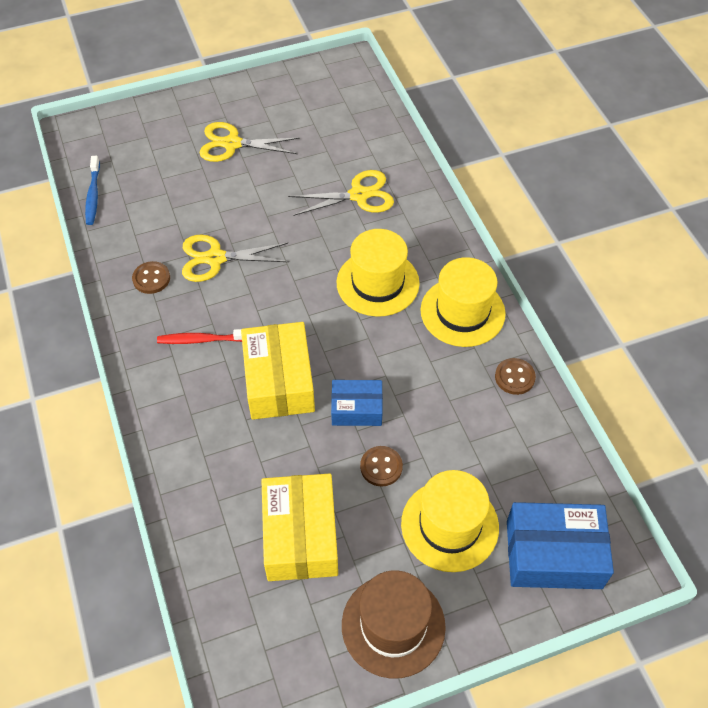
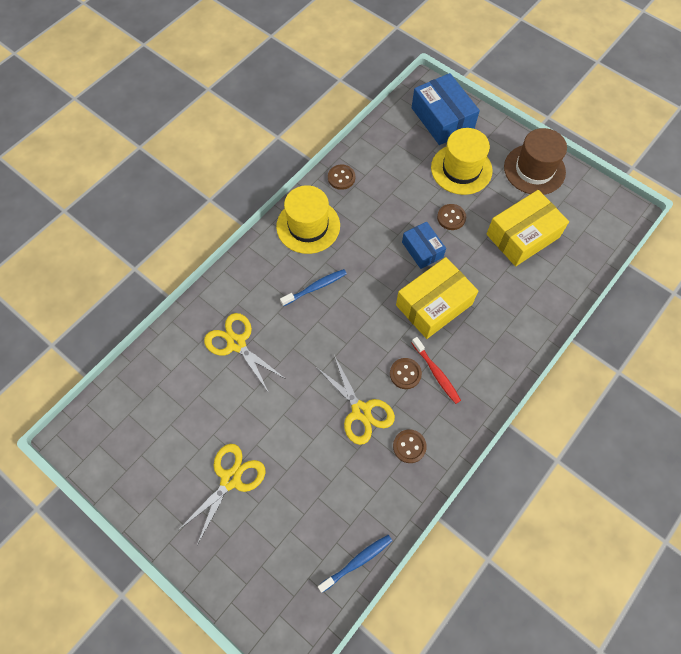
camera: 120 degrees left, 10 degrees up
(223, 313) = (405, 374): none -> brown button
(232, 144) = (231, 479): yellow scissors -> yellow scissors turned 120 degrees counterclockwise
(377, 283) = (315, 287): yellow hat -> blue toothbrush

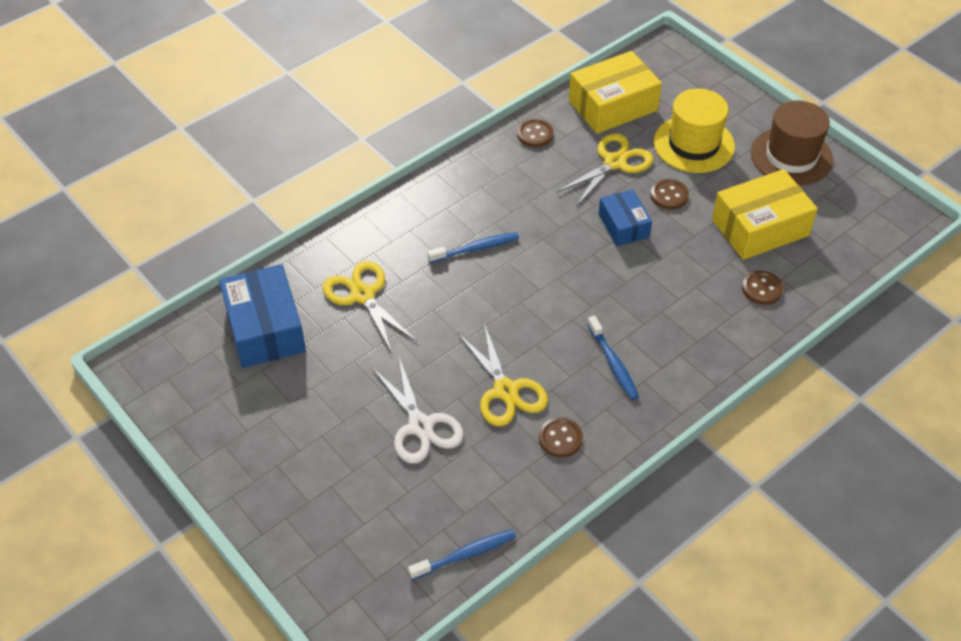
camera: 10 degrees right, 15 degrees down
(231, 479) = (323, 440): yellow scissors -> yellow scissors (615, 162)
(302, 454) = (420, 426): none -> white scissors
(308, 226) = (481, 181): yellow hat -> none
(405, 374) = (572, 358): brown button -> brown button (762, 289)
(434, 305) = (626, 288): yellow box -> yellow box (613, 106)
(436, 373) = (613, 363): red toothbrush -> blue toothbrush
(442, 118) = (680, 86): blue box -> blue box (265, 328)

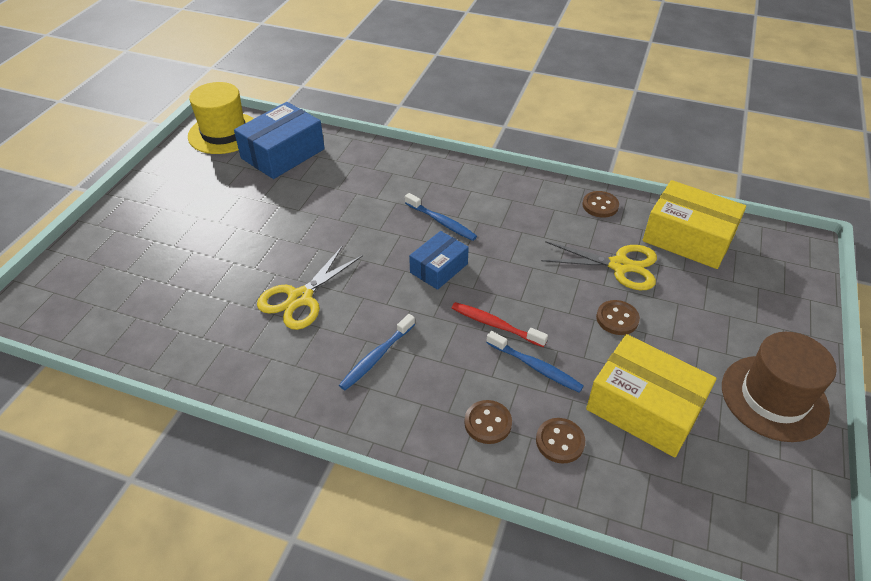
camera: 60 degrees right, 5 degrees down
(363, 295) = (346, 184): yellow scissors -> none
(420, 426) = (235, 264): white scissors -> none
(465, 555) = (114, 340): blue toothbrush -> blue toothbrush (535, 366)
(560, 438) = (267, 354): brown button -> brown button (488, 423)
(623, 225) = (549, 301): blue box -> blue box (439, 268)
(628, 271) = (496, 325): none -> red toothbrush
(694, 144) = (703, 311): yellow hat -> yellow hat (224, 133)

